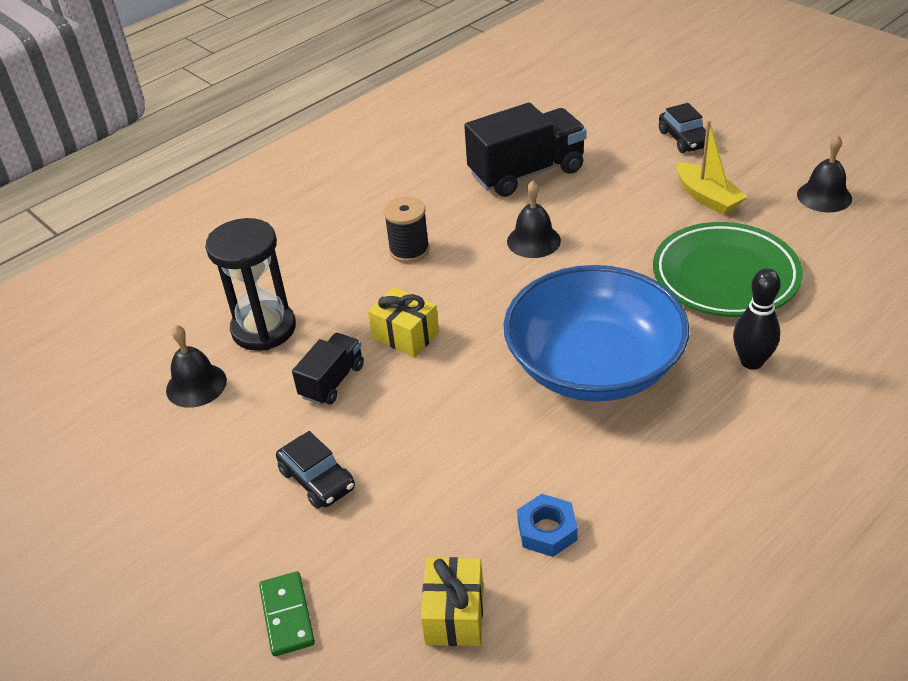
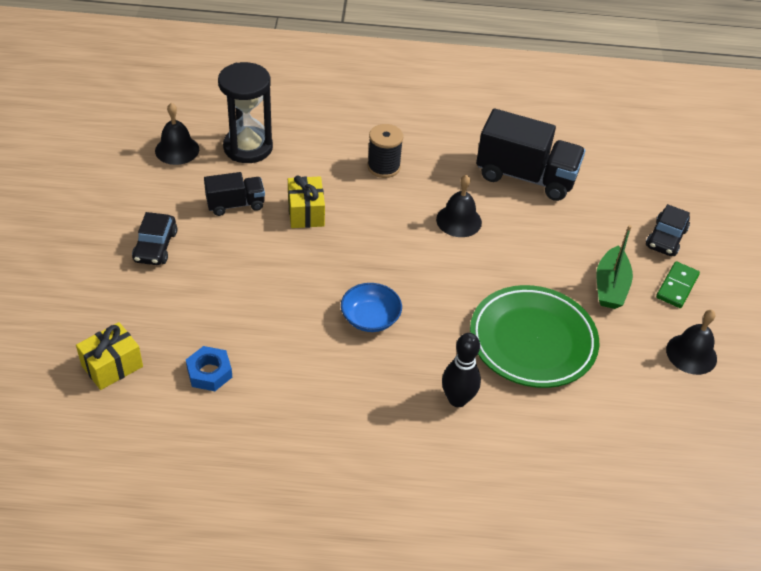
camera: 40 degrees right, 5 degrees up
(287, 615) = (53, 295): green domino -> green domino (677, 286)
(594, 365) = (370, 318): blue bowl -> blue bowl, size x0.42
(707, 197) = (610, 286): yellow boat -> green boat

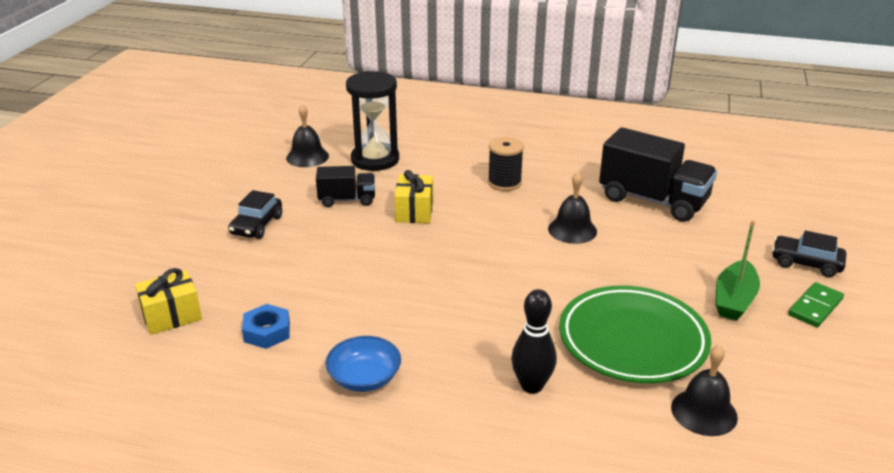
camera: 15 degrees right, 15 degrees down
(370, 318) = (454, 302): blue bowl -> blue bowl (364, 378)
(666, 238) = (806, 263): black car -> black car turned 75 degrees clockwise
(691, 354) = (827, 372): black bell -> black bell (704, 412)

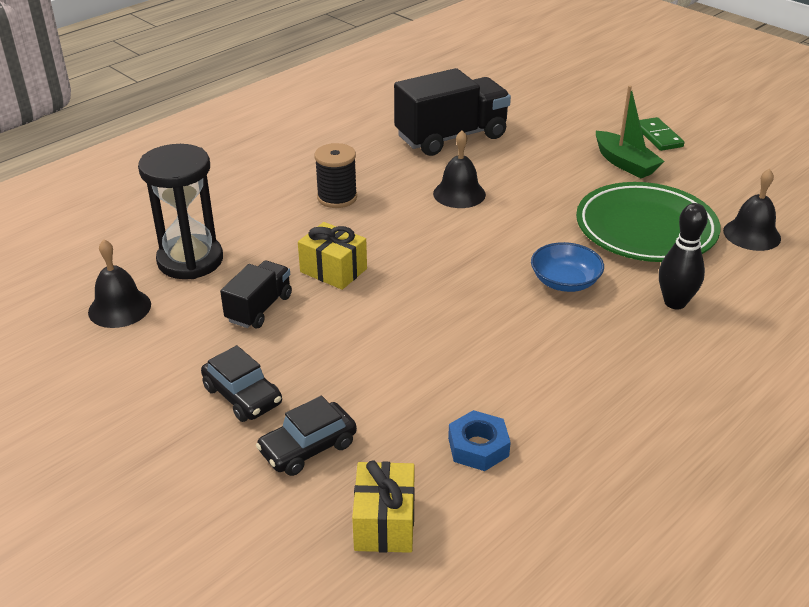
camera: 60 degrees left, 5 degrees up
(364, 378) = (604, 398): blue bowl -> blue bowl (565, 281)
(806, 263) = (601, 115): black car -> black car (308, 448)

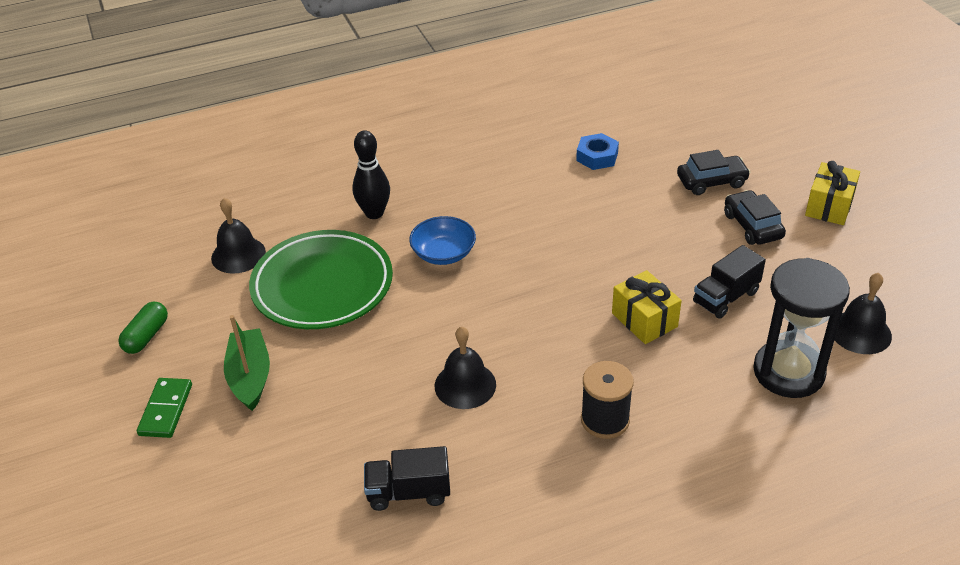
camera: 155 degrees left, 5 degrees up
(384, 523) = (676, 134): yellow gift -> yellow gift (829, 206)
(451, 137) = (409, 492): black truck -> black truck, size x0.55
(735, 167) = (146, 336): none -> green capsule

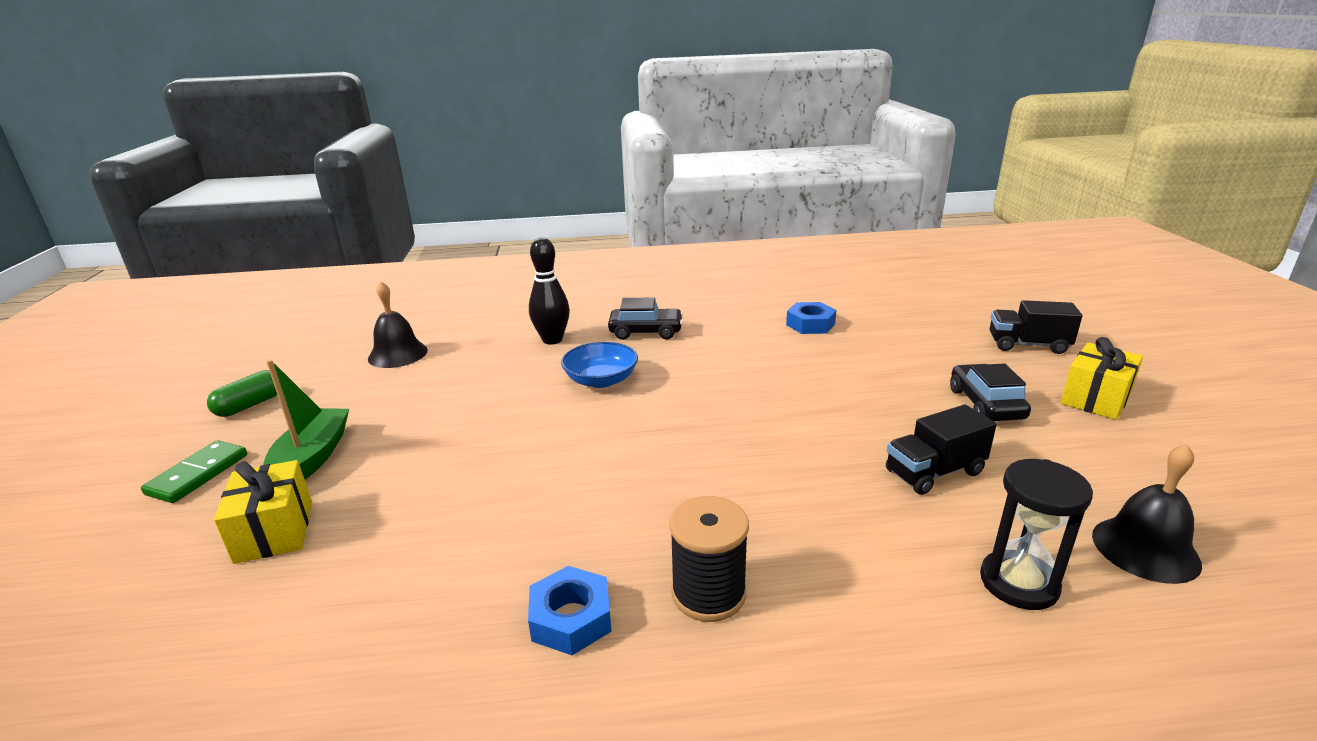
camera: 15 degrees right, 15 degrees down
(322, 285) = (456, 389): green plate -> none
(409, 492) = (379, 634): black truck -> black truck (1028, 345)
(465, 385) = (543, 512): black bell -> none
(526, 455) = (571, 618): none -> blue nut
(644, 320) = (812, 479): yellow gift -> yellow gift (274, 531)
(711, 182) = (940, 358): black car -> black car (646, 332)
(788, 372) = (1018, 583): black hourglass -> black hourglass, size x0.65

